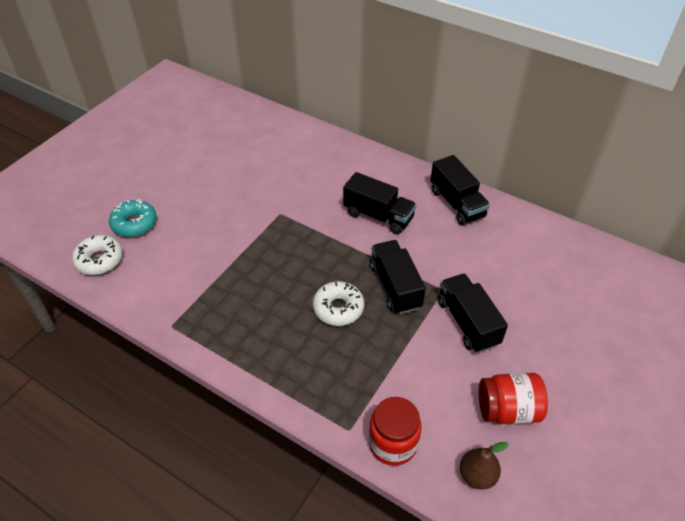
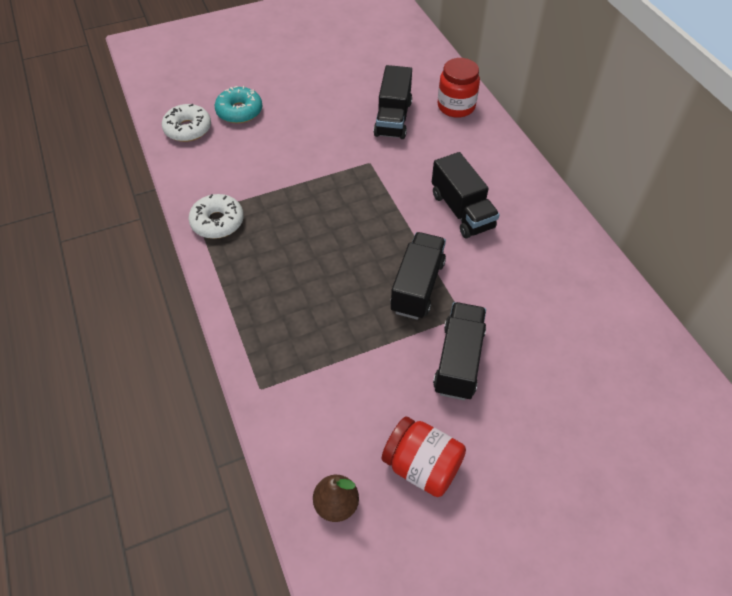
camera: 35 degrees right, 5 degrees up
(338, 308) = (346, 277): white donut -> white donut (217, 222)
(393, 443) = (287, 425): red jar -> red jar (456, 106)
(457, 203) = (557, 239): black truck -> black truck (393, 118)

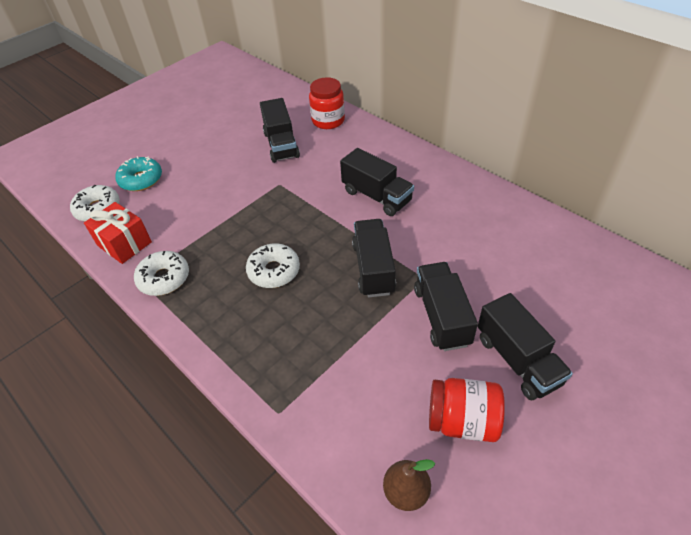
camera: 20 degrees left, 5 degrees down
(197, 174) = (124, 244): none -> red gift
(320, 253) = (274, 271): none -> white donut
(509, 433) = (517, 360): none -> black truck

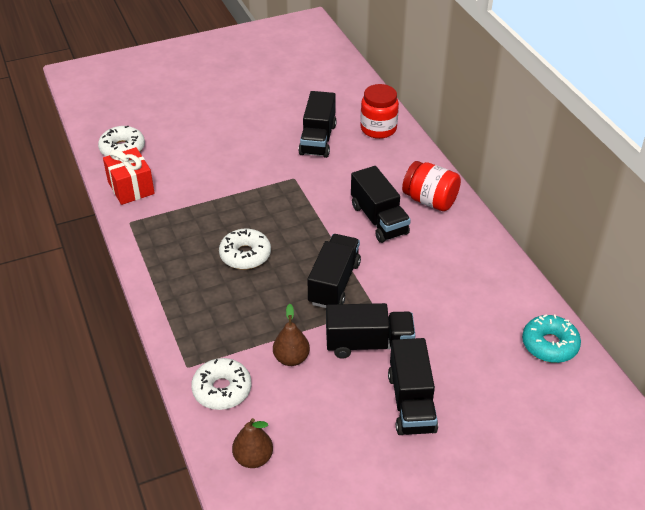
camera: 20 degrees right, 5 degrees down
(141, 180) = (172, 133): turquoise donut -> turquoise donut (549, 345)
(164, 278) = (150, 229): white donut -> white donut (222, 390)
(378, 360) = (291, 358): none -> brown pear
(441, 316) = (369, 344): black truck -> black truck turned 75 degrees clockwise
(462, 421) = (331, 428): red jar -> red jar (430, 200)

